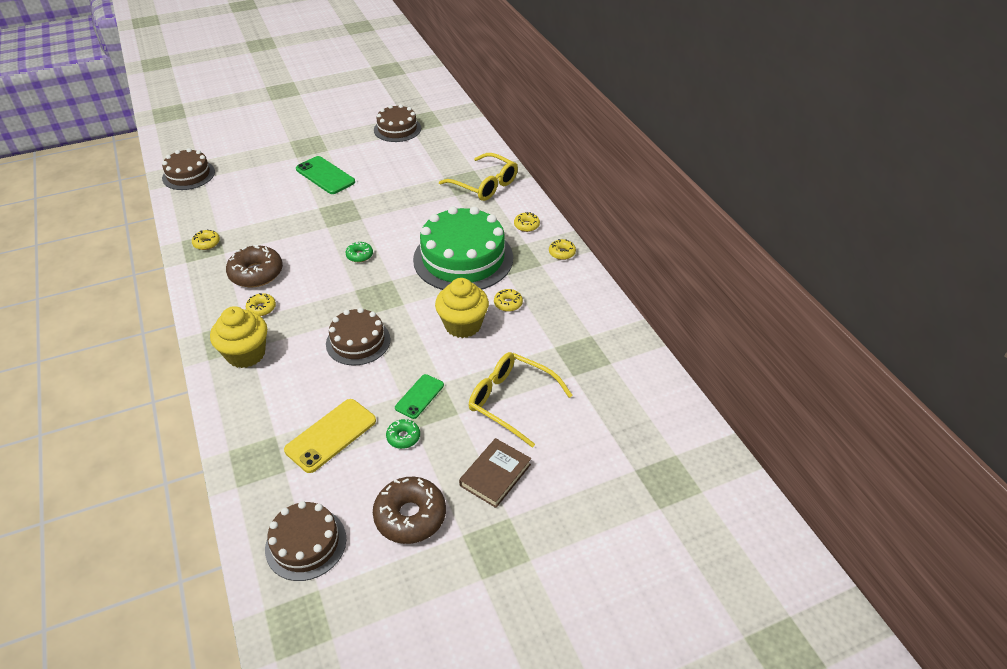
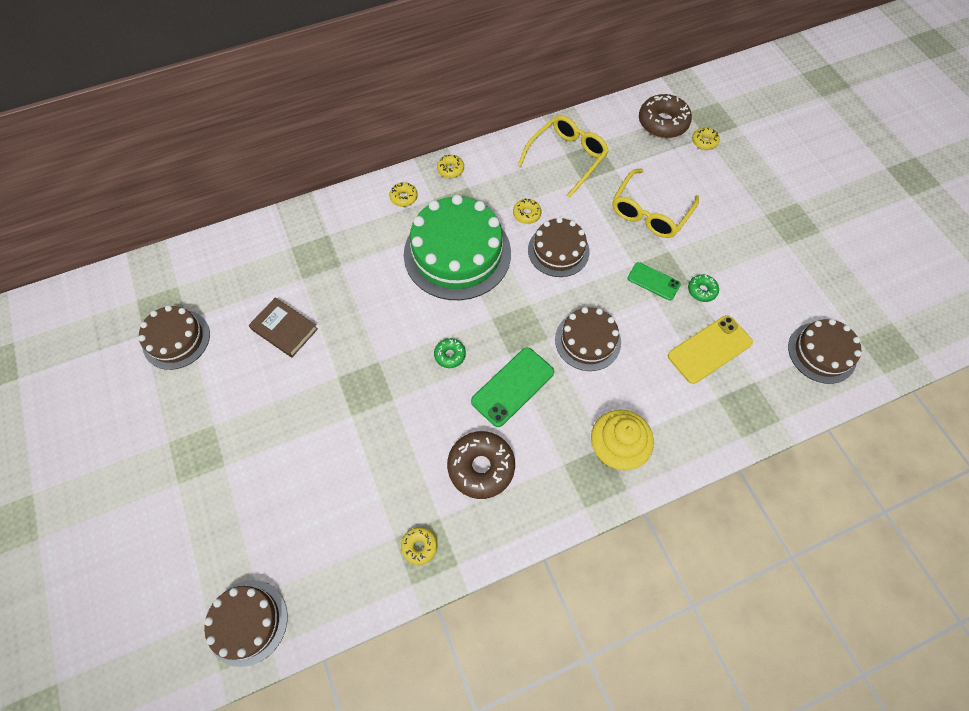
camera: 90 degrees left, 20 degrees up
(261, 308) = (542, 447): yellow donut -> yellow donut (704, 142)
(325, 176) = (278, 418): green phone -> green phone (513, 387)
(331, 435) = (709, 349): yellow phone -> yellow phone turned 75 degrees counterclockwise
(410, 516) = (779, 279): brown donut -> brown donut (662, 123)
(463, 325) = (558, 250): yellow cupcake -> brown cake
(484, 185) = (323, 236): yellow glasses -> yellow glasses (566, 158)
(495, 475) = (728, 223): brown book -> brown book (284, 329)

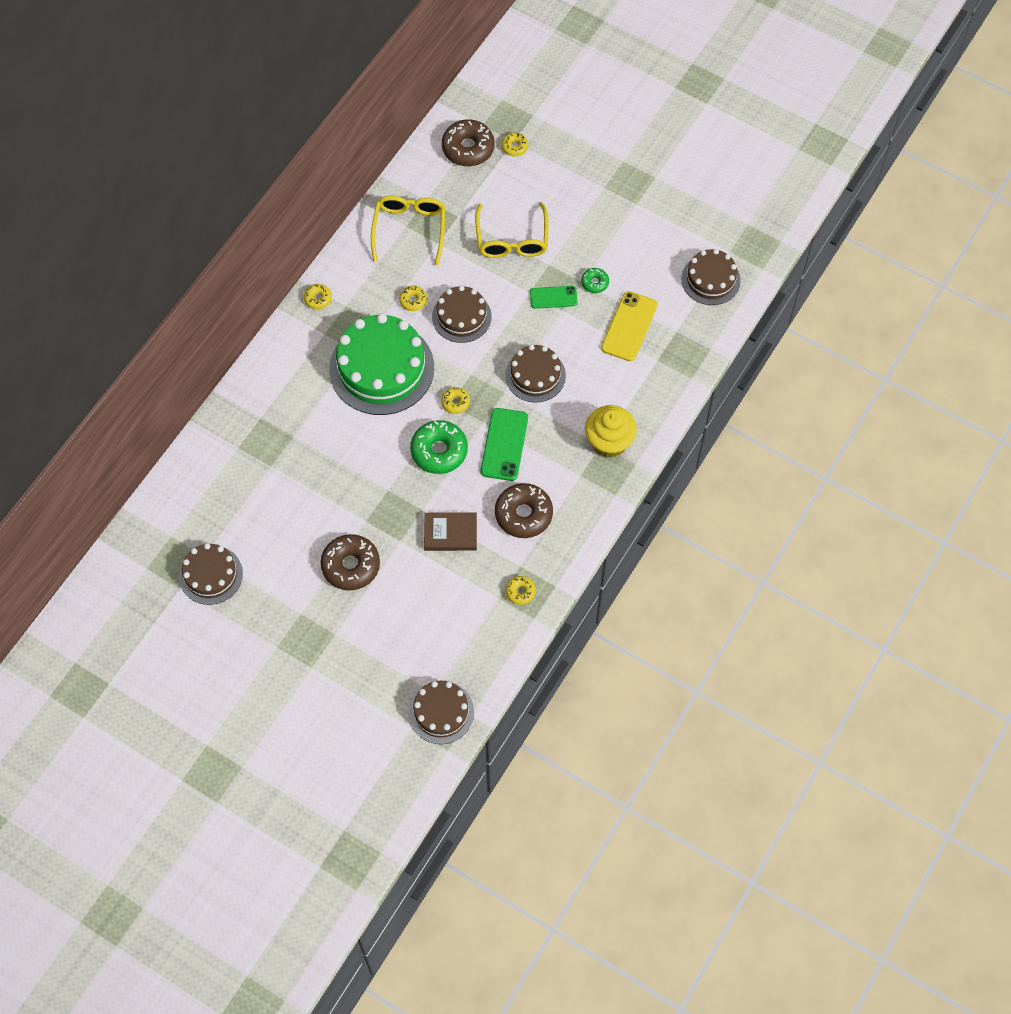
camera: 35 degrees left, 0 degrees up
(284, 329) = (292, 513): brown book -> brown book (450, 533)
(291, 410) = (351, 566): none -> brown donut
(404, 197) = (298, 348): yellow donut -> yellow donut (455, 402)
(450, 355) = (439, 451): green donut -> green donut, size x1.96

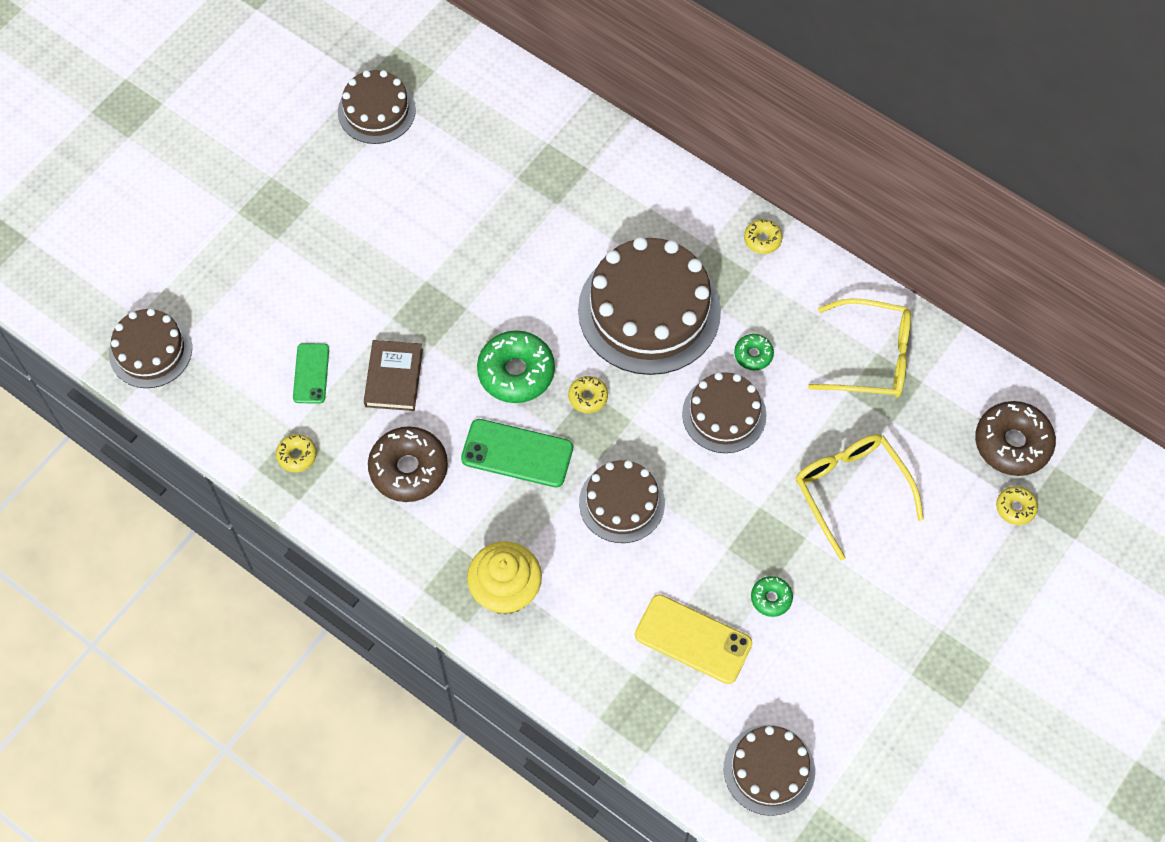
camera: 95 degrees right, 0 degrees up
(351, 566) = (365, 260): brown donut -> none
(381, 368) = (649, 310): green cake -> brown cake
(413, 301) = (753, 355): yellow donut -> green donut
(512, 239) = (851, 491): yellow glasses -> yellow glasses turned 60 degrees clockwise
(553, 297) = (749, 538): green phone -> green phone (311, 373)

